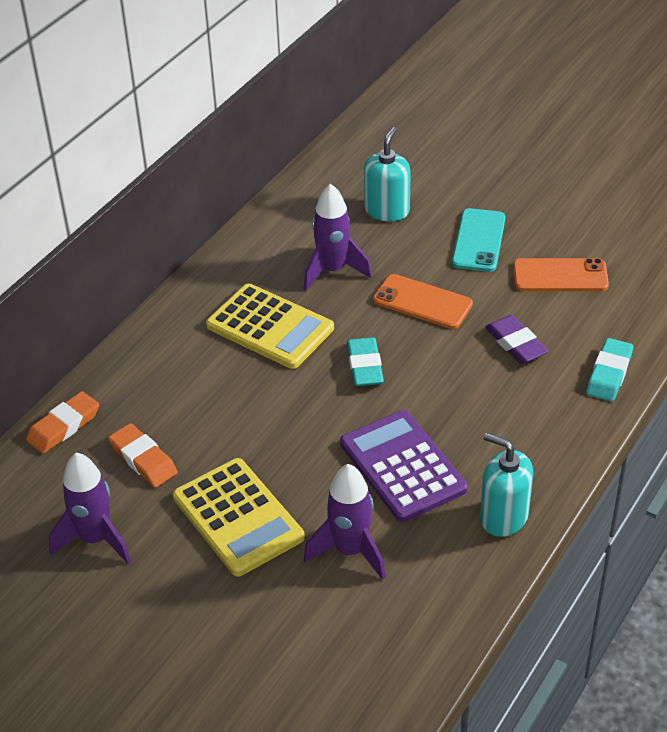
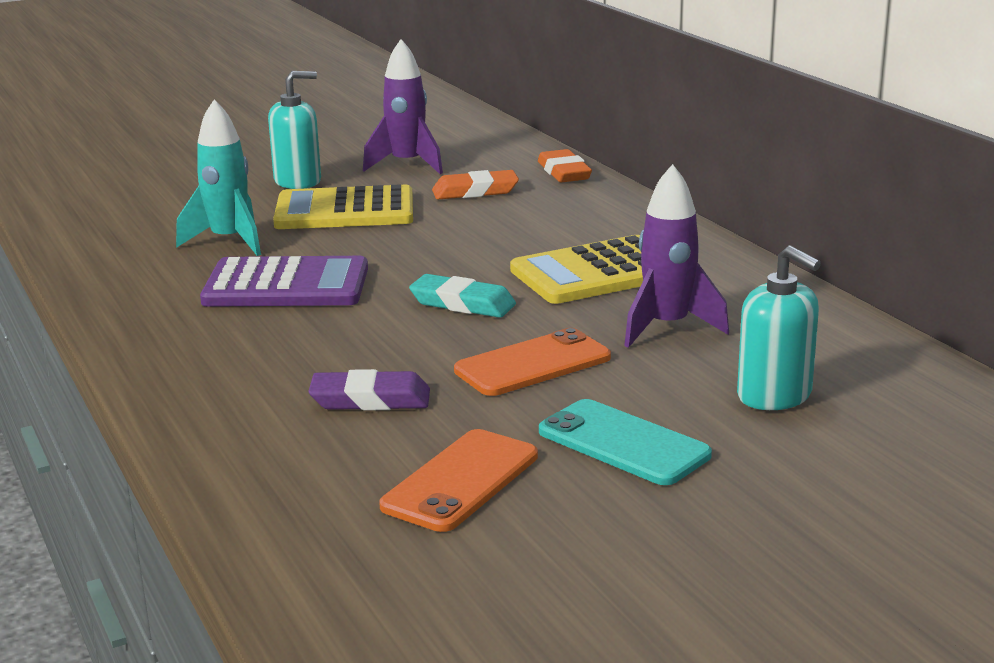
camera: 120 degrees right, 20 degrees down
(350, 551) = (229, 241): purple rocket -> turquoise rocket
(503, 517) = (140, 312): turquoise soap dispenser -> turquoise soap dispenser (298, 181)
(609, 373) = (221, 443): turquoise eraser -> none

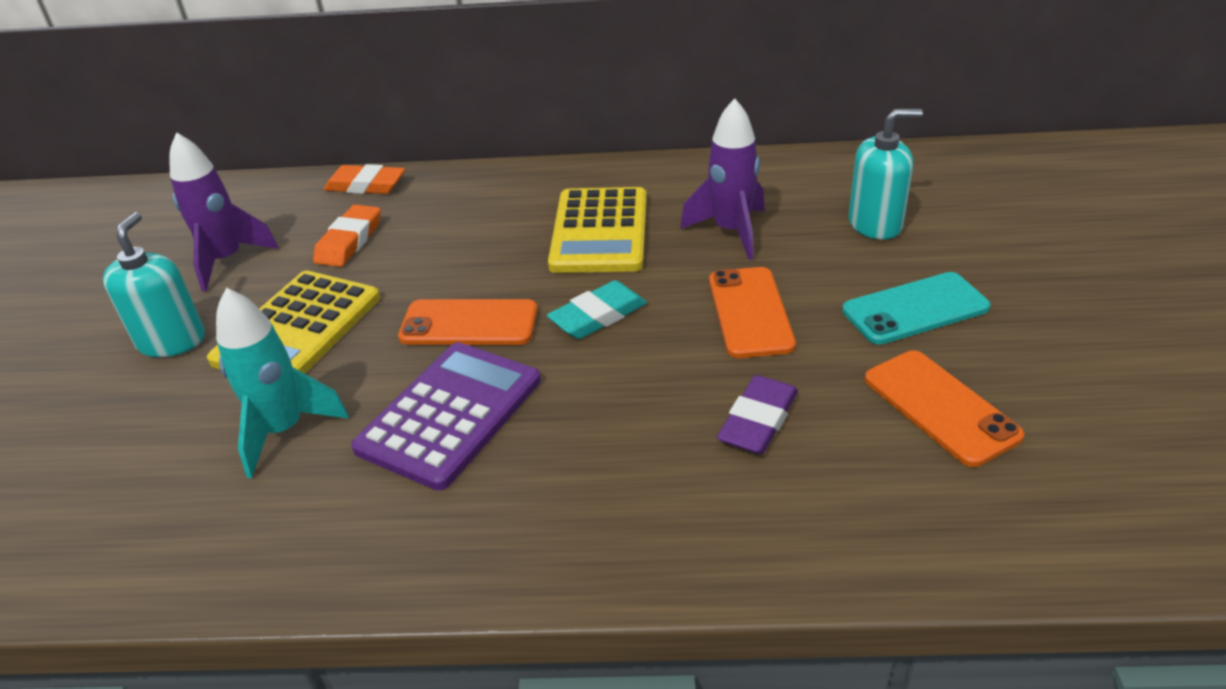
camera: 60 degrees left, 15 degrees up
(405, 261) = (469, 323): none -> orange phone

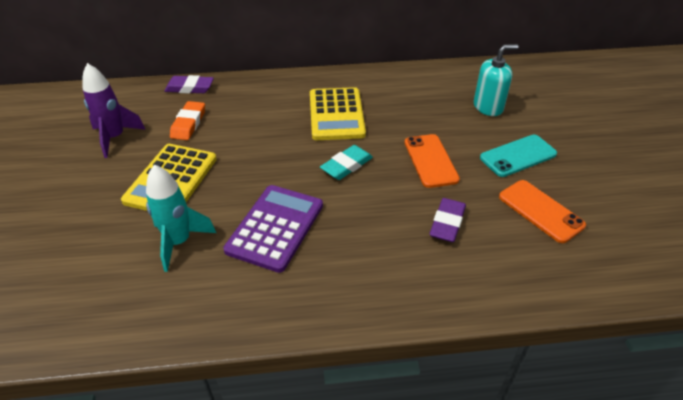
camera: 10 degrees left, 5 degrees up
(172, 341) = (94, 190): turquoise soap dispenser -> none
(366, 185) = (190, 88): orange eraser -> purple eraser
(469, 323) = (273, 173): orange phone -> none
(731, 232) = (410, 113): purple rocket -> none

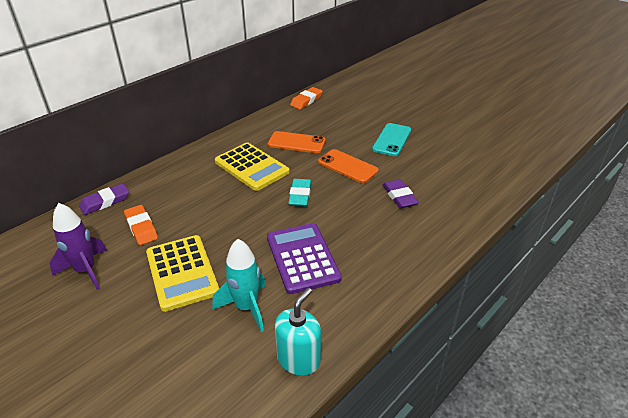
camera: 40 degrees left, 5 degrees down
(472, 70) = (306, 100): none -> orange eraser
(488, 107) = (342, 119): turquoise soap dispenser -> turquoise soap dispenser (298, 359)
(540, 211) = (437, 164): orange phone -> orange phone (296, 143)

